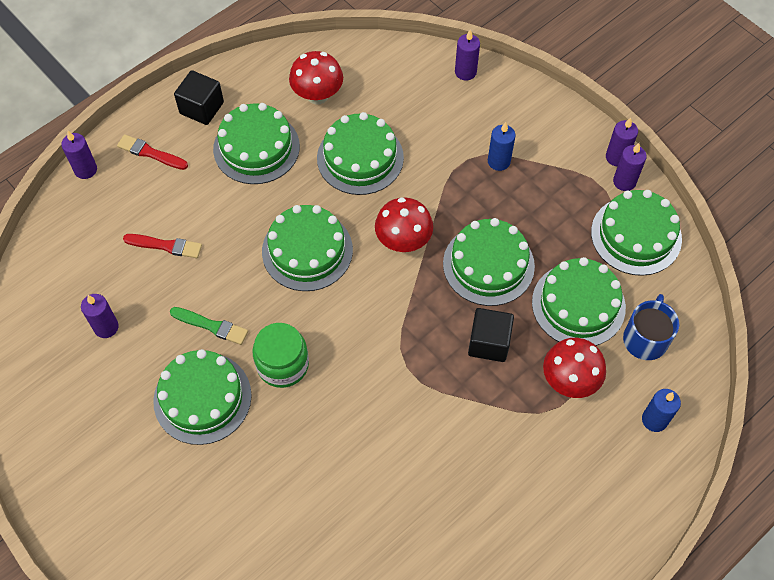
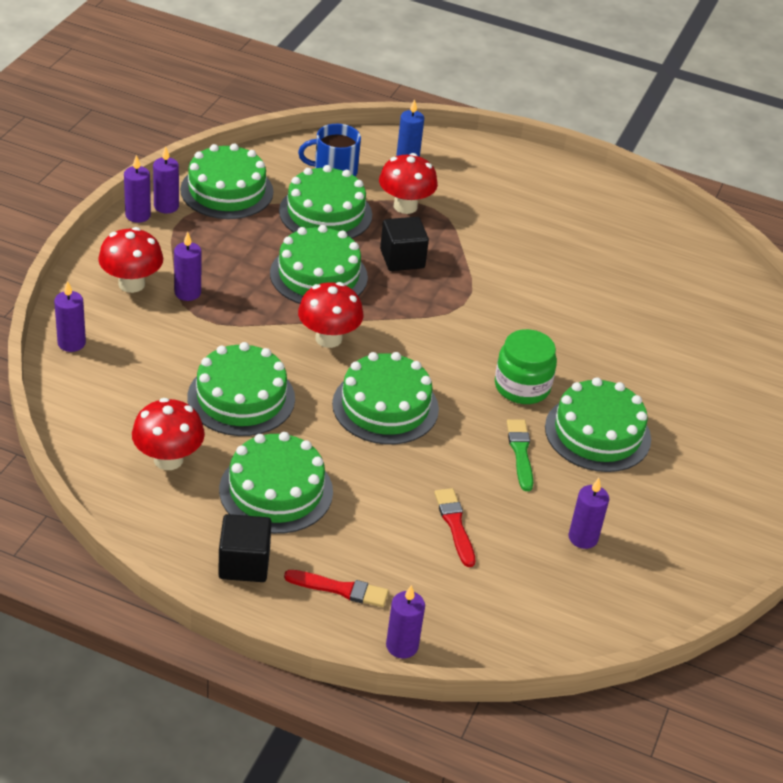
camera: 120 degrees left, 20 degrees down
(150, 153) = (340, 589): red brush -> red brush turned 75 degrees counterclockwise
(498, 161) = (187, 293): blue candle -> purple candle
(523, 127) = (131, 284): none -> red mushroom

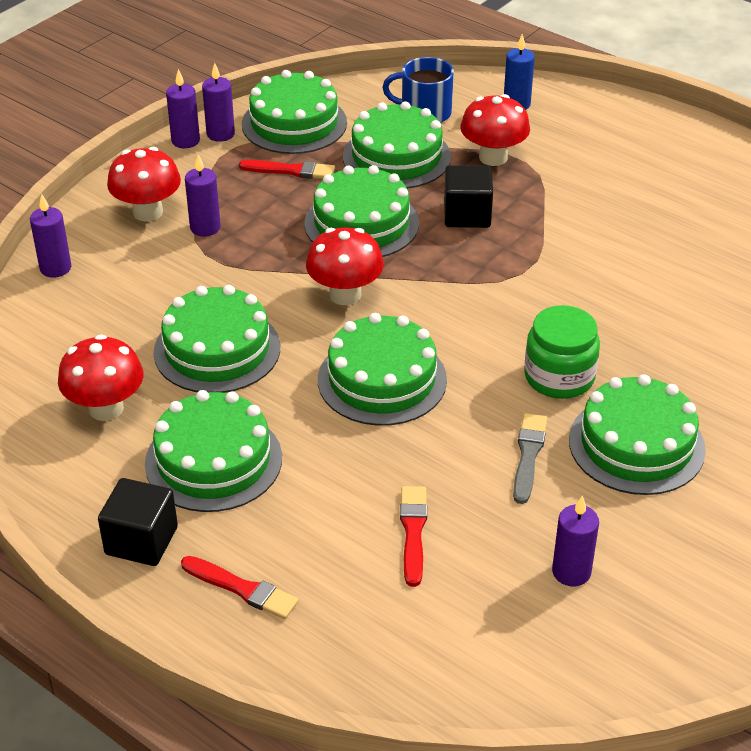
camera: 20 degrees right, 0 degrees up
(241, 234) = (291, 170): none -> red brush
(402, 646) = (290, 671): purple candle -> none
(520, 452) = (528, 455): green brush -> grey brush

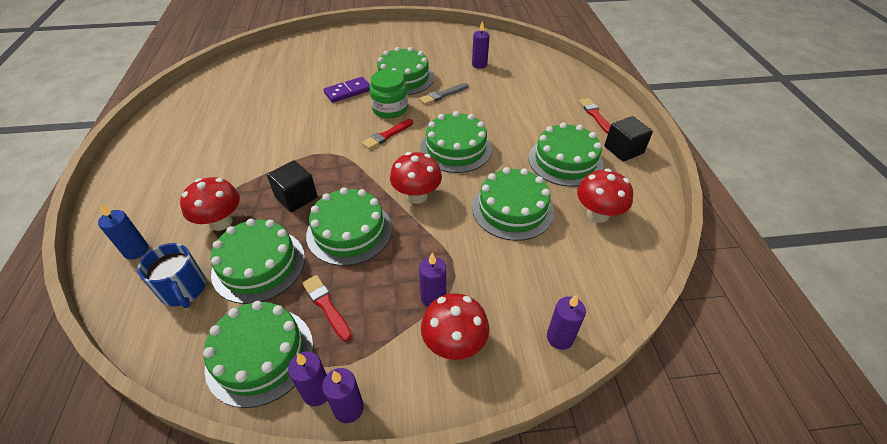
camera: 135 degrees left, 5 degrees up
(413, 532) = (514, 98): red brush -> red brush (387, 135)
(664, 362) = (348, 91): none -> purple domino

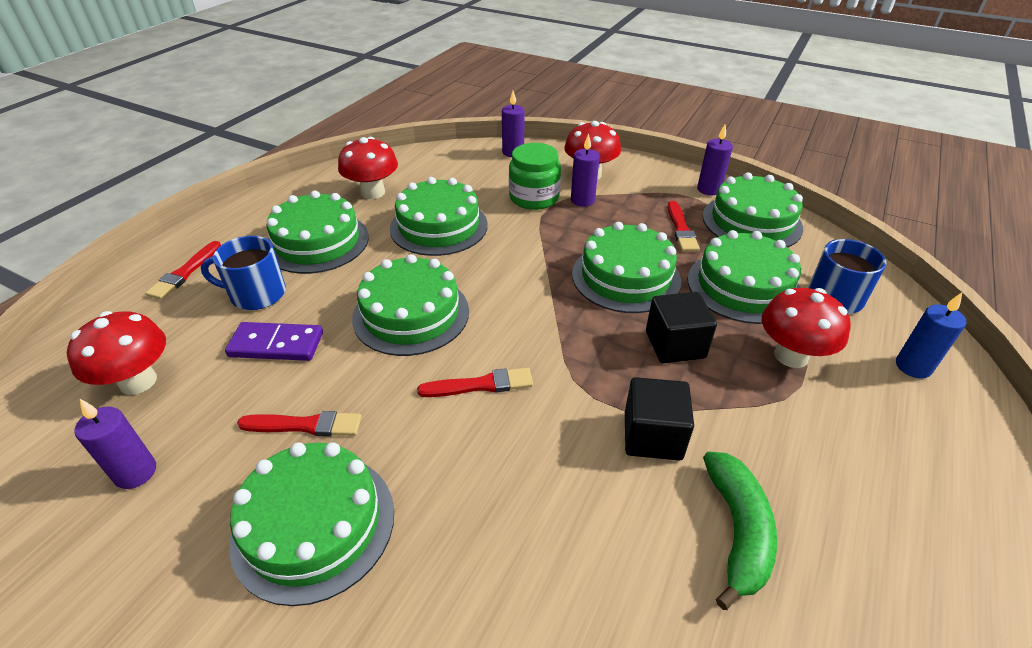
camera: 145 degrees left, 5 degrees down
(246, 134) = (737, 530): none -> green banana
(348, 91) = (461, 551): purple domino -> purple domino (276, 345)
(348, 408) = (688, 176): purple candle -> none
(390, 109) = (425, 442): green jar -> green jar (534, 198)
(417, 196) = (521, 280): red mushroom -> red mushroom (138, 381)
(443, 95) = (305, 425): grey brush -> red brush
(544, 123) = (257, 294): none -> blue mug
(623, 150) = (244, 225): black cube -> black cube (652, 436)

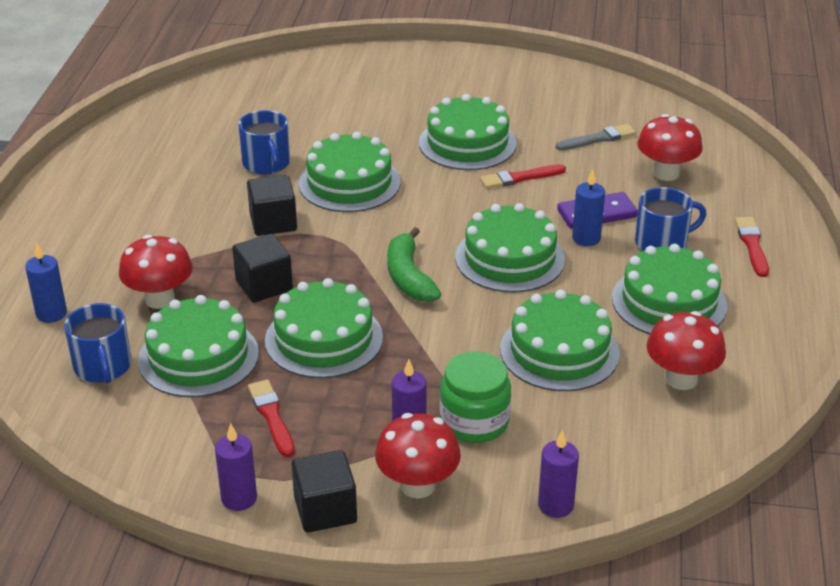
camera: 160 degrees right, 5 degrees down
(136, 472) = (598, 139): purple candle -> grey brush
(318, 317) = (586, 238): none -> blue candle
(480, 385) = (414, 224): red brush -> none
(646, 576) = (266, 164): none -> blue mug
(653, 174) = (325, 510): none -> black cube
(737, 530) = (213, 190): green banana -> green banana (409, 277)
(751, 222) = (181, 450): green cake -> green cake (349, 183)

